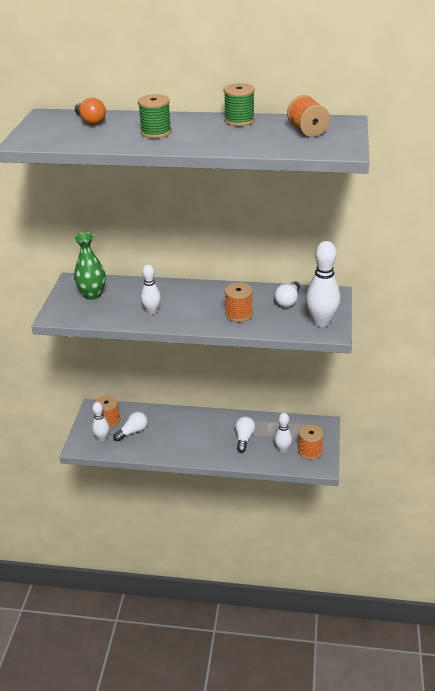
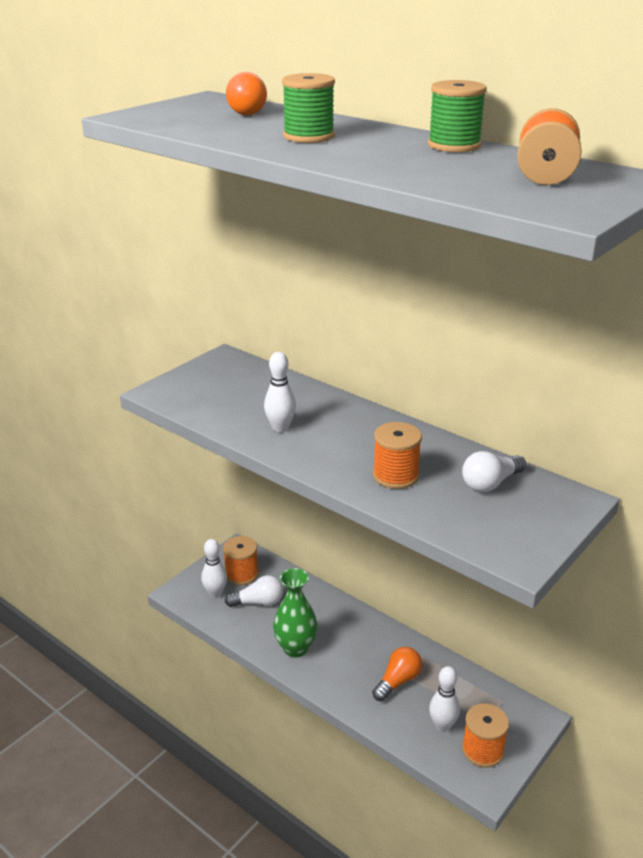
camera: 30 degrees right, 5 degrees down
(92, 295) = (229, 382): green vase -> green vase (295, 648)
(244, 438) = (398, 681): white light bulb -> orange light bulb
(321, 322) = (515, 535): white bowling pin -> none

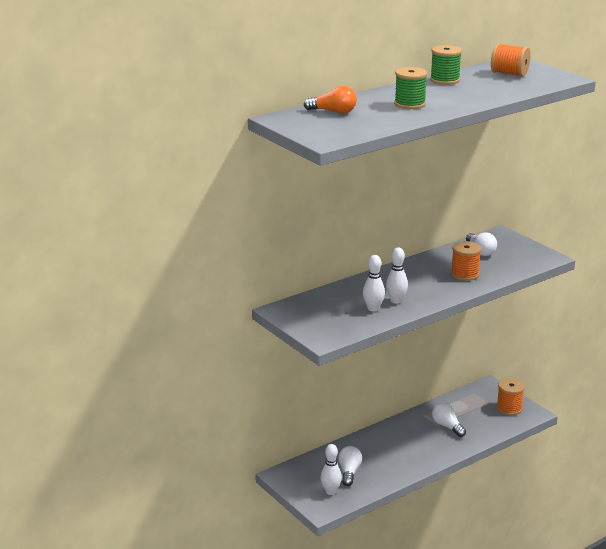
camera: 75 degrees left, 5 degrees down
(241, 574) = (312, 476): orange spool -> none
(295, 648) = (404, 462): green vase -> none
(398, 681) = (447, 426): orange light bulb -> white light bulb
(442, 726) = (488, 418): white bowling pin -> white bowling pin (373, 309)

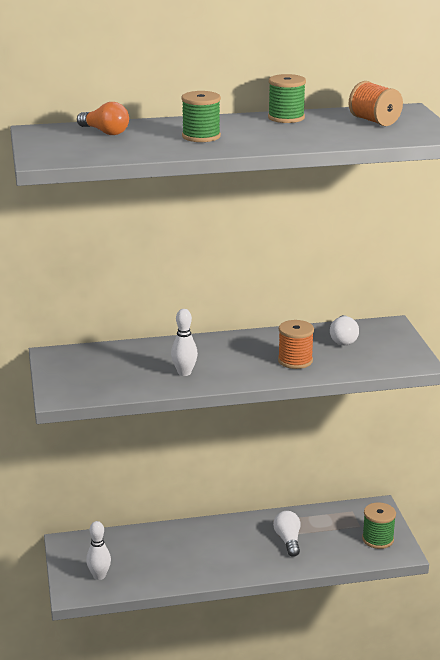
camera: 25 degrees right, 0 degrees up
(349, 472) = (137, 560): white light bulb -> none
(373, 309) = (150, 375): white bowling pin -> none
(509, 408) = (378, 539): orange spool -> green spool

